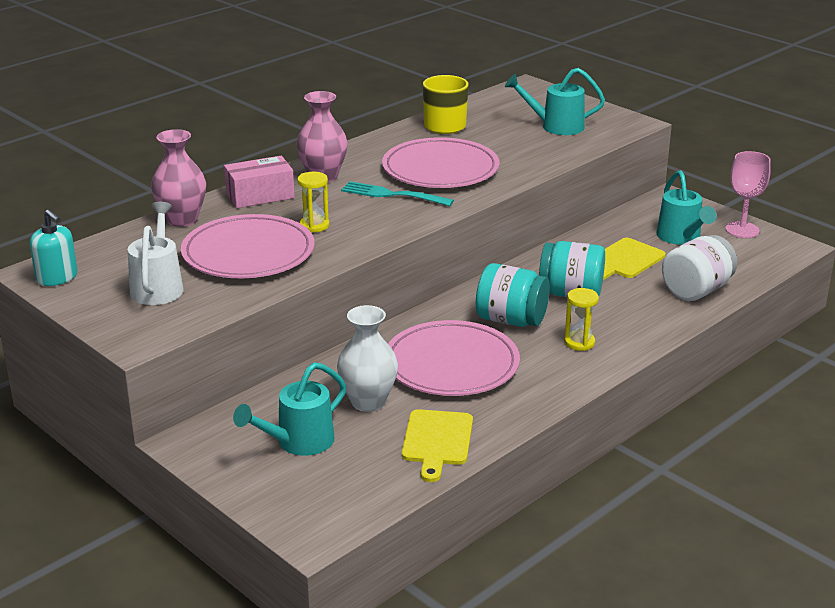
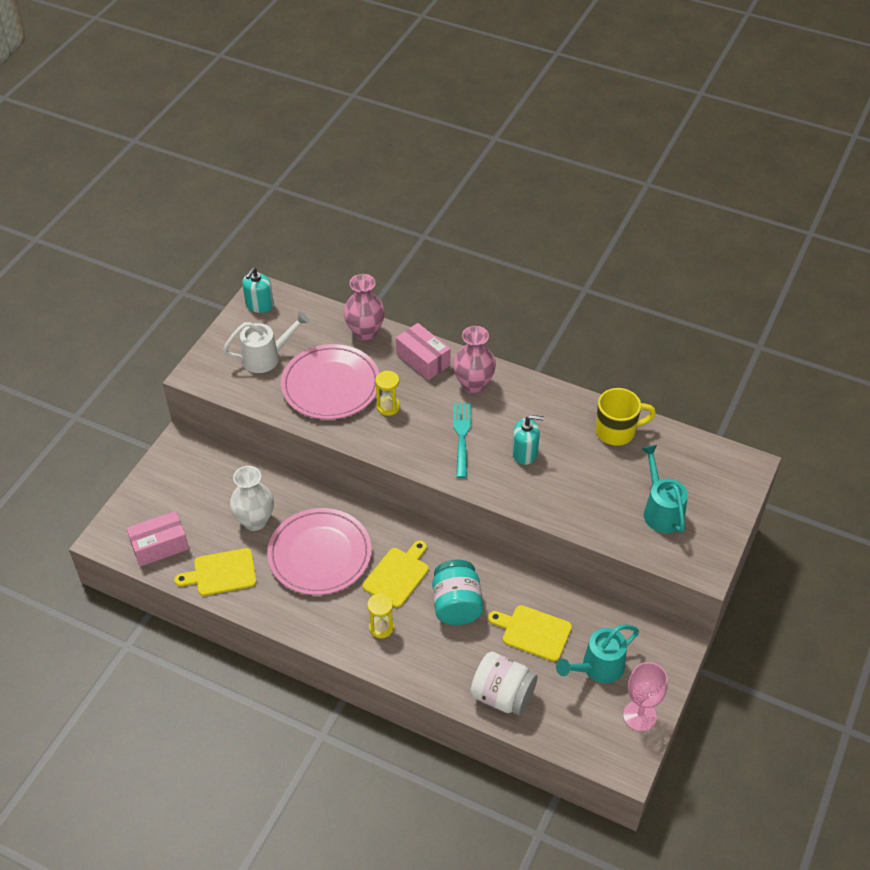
camera: 70 degrees right, 20 degrees up
(298, 442) = (196, 499): turquoise watering can -> none
(359, 486) = (160, 546): none -> pink box
(440, 169) = (524, 453): pink plate -> turquoise soap dispenser
(511, 320) = (397, 575): turquoise jar -> yellow cutting board

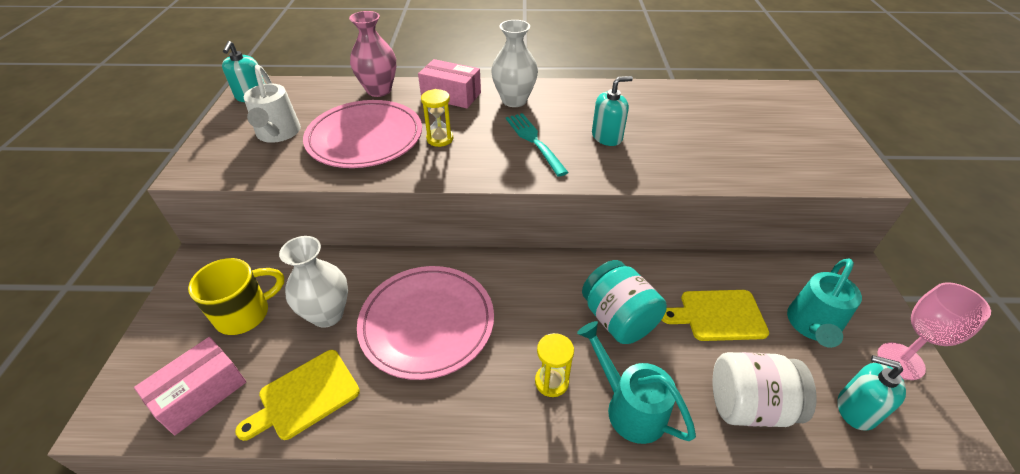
camera: 25 degrees left, 5 degrees down
(266, 357) = (278, 134): white watering can -> white watering can turned 120 degrees clockwise
(397, 575) = (532, 311): yellow cutting board -> none
(473, 384) = (514, 100): pink vase -> white vase
(574, 728) = (856, 409): none -> turquoise soap dispenser
(617, 431) = (673, 98): yellow mug -> yellow mug (245, 314)
(661, 510) = (773, 143): turquoise watering can -> turquoise watering can (629, 407)

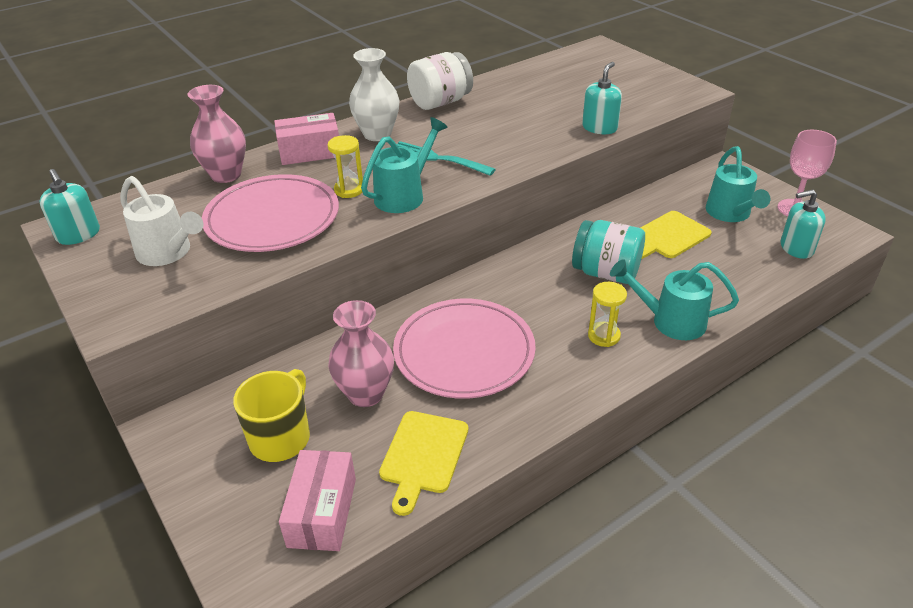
camera: 35 degrees left, 5 degrees down
(327, 314) = (366, 394): white vase -> pink vase
(473, 162) = (404, 195): none -> turquoise watering can
(607, 137) = (493, 132): turquoise soap dispenser -> turquoise soap dispenser (599, 128)
(749, 405) = (738, 279): white jar -> white jar (440, 102)

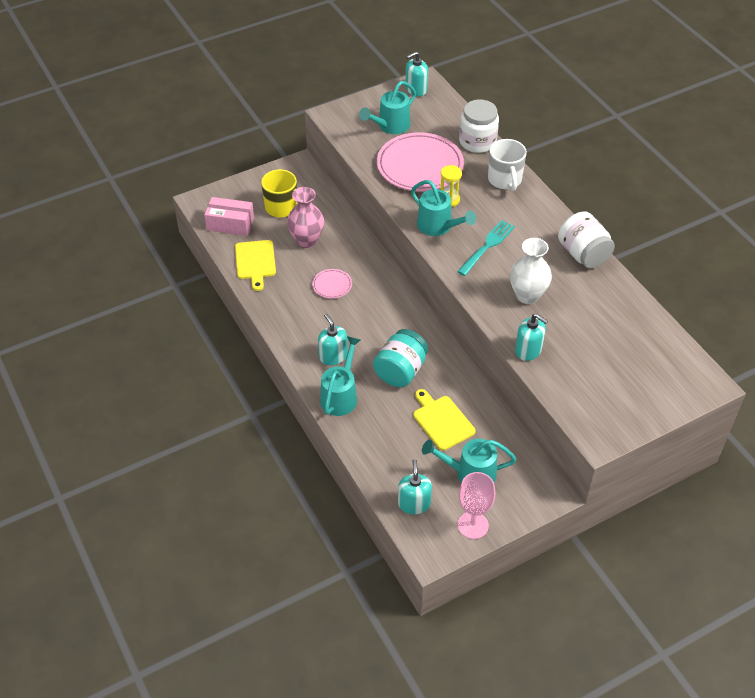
camera: 95 degrees right, 10 degrees up
(168, 253) = (390, 126): white watering can -> turquoise watering can
(226, 175) = (477, 142): pink vase -> white jar
(310, 152) = (505, 180): pink box -> white mug
(377, 134) = (529, 215): white vase -> white vase (527, 295)
(423, 456) = (255, 262): yellow cutting board -> yellow cutting board turned 120 degrees counterclockwise
(464, 352) = (332, 285): pink plate -> pink plate, size x0.45
(604, 336) = (333, 356): yellow hourglass -> turquoise soap dispenser

